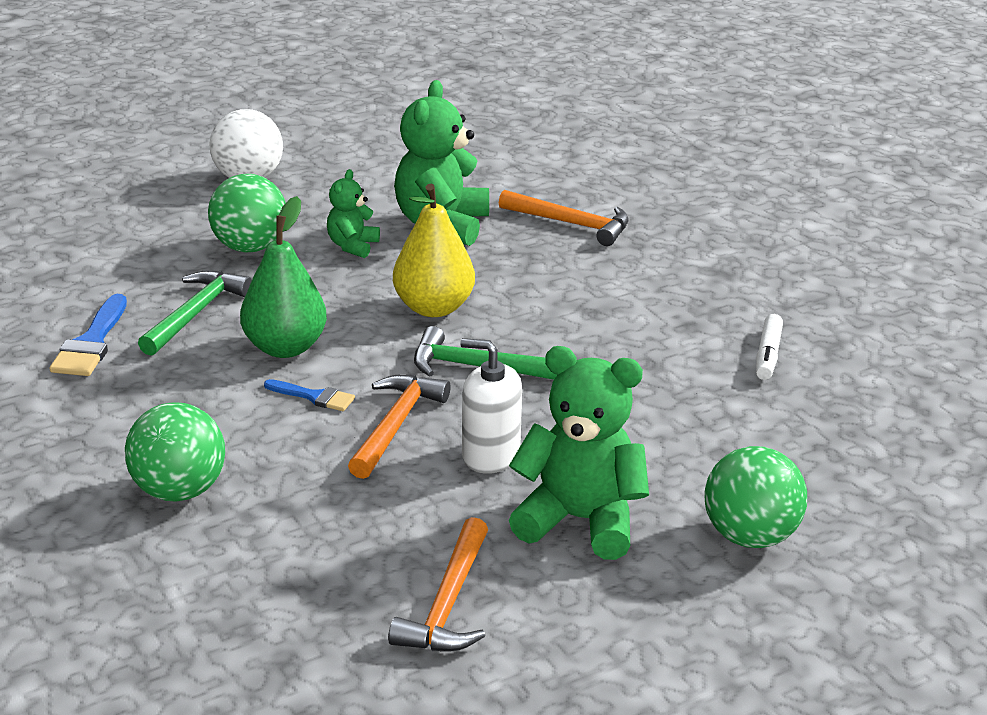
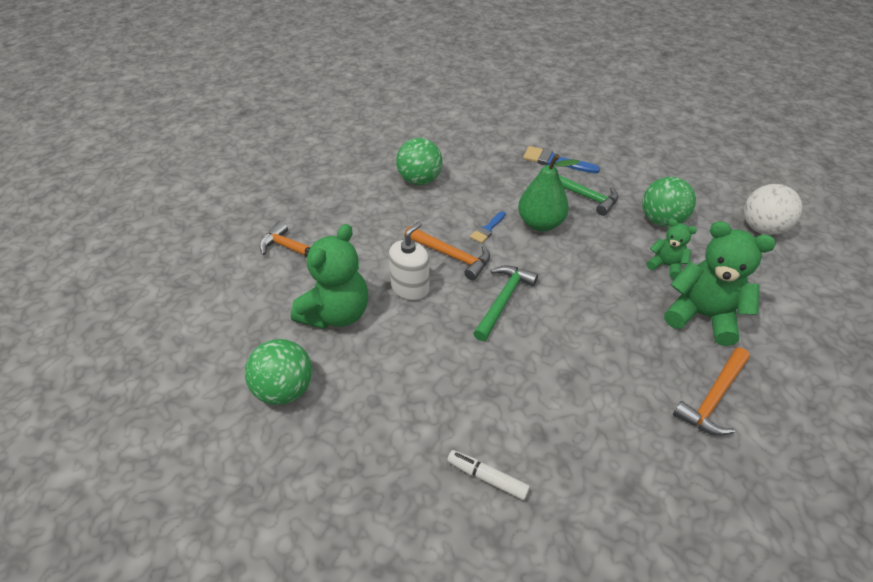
camera: 105 degrees right, 15 degrees up
(433, 308) = (580, 292): yellow pear -> none

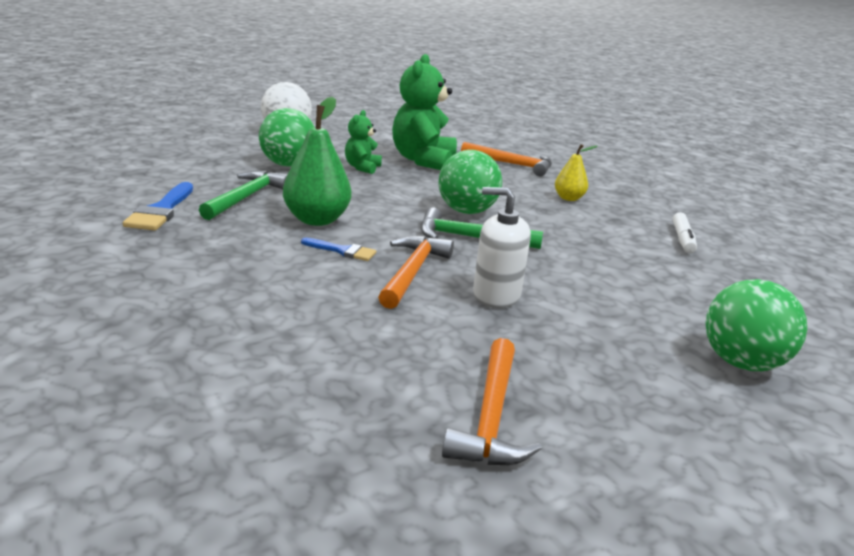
camera: 110 degrees left, 20 degrees down
(336, 314) = (589, 346): green teddy bear -> none
(419, 180) = (225, 313): green ball -> green ball (466, 211)
(602, 414) = (568, 198): none -> yellow pear

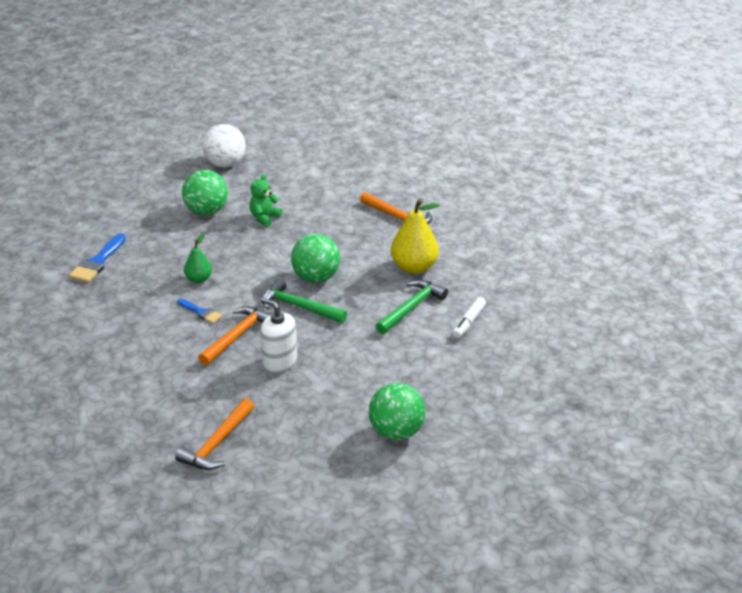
camera: 20 degrees right, 10 degrees up
(246, 197) = (159, 251): green hammer -> green hammer (411, 308)
(317, 220) = (198, 279): green pear -> green pear, size x0.57
(423, 160) = (322, 210): green teddy bear -> none
(568, 198) = (414, 267): yellow pear -> yellow pear, size x1.75

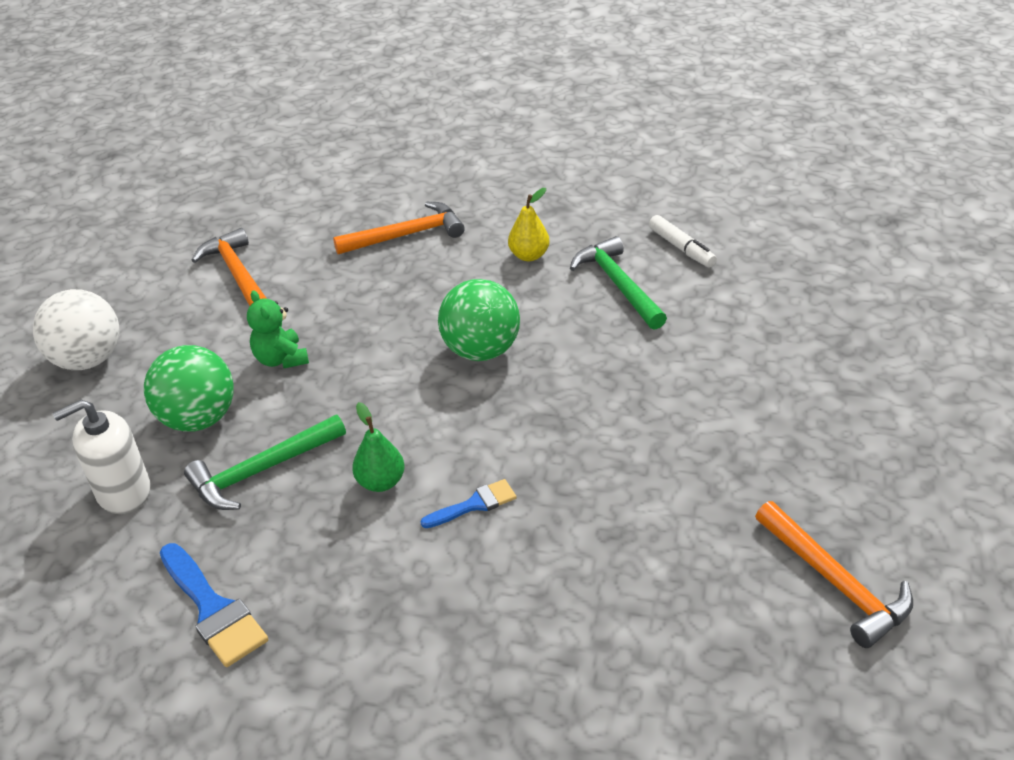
camera: 60 degrees left, 5 degrees up
(237, 336) = (568, 478): orange hammer -> orange hammer (237, 274)
(279, 362) = (663, 449): white soap dispenser -> white soap dispenser (123, 492)
(299, 307) = (540, 389): green hammer -> green hammer (261, 470)
(396, 432) = (884, 379): green ball -> none
(414, 267) = (529, 255): yellow pear -> yellow pear, size x0.57

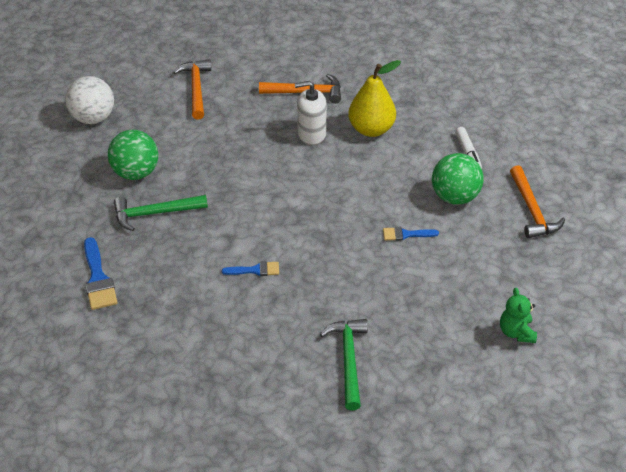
camera: 20 degrees right, 5 degrees up
(123, 492) = (81, 201): white soap dispenser -> white soap dispenser (311, 134)
(281, 359) = (195, 151): green teddy bear -> green teddy bear (516, 332)
(381, 482) = (213, 241): green pear -> none
(481, 351) = (308, 182): green ball -> green ball (455, 197)
(529, 255) = (371, 129): yellow pear -> yellow pear, size x1.75
(618, 285) = (413, 165): green hammer -> green hammer (348, 360)
(669, 378) = (406, 234): none -> blue brush
(835, 582) = (421, 379): orange hammer -> orange hammer (532, 210)

